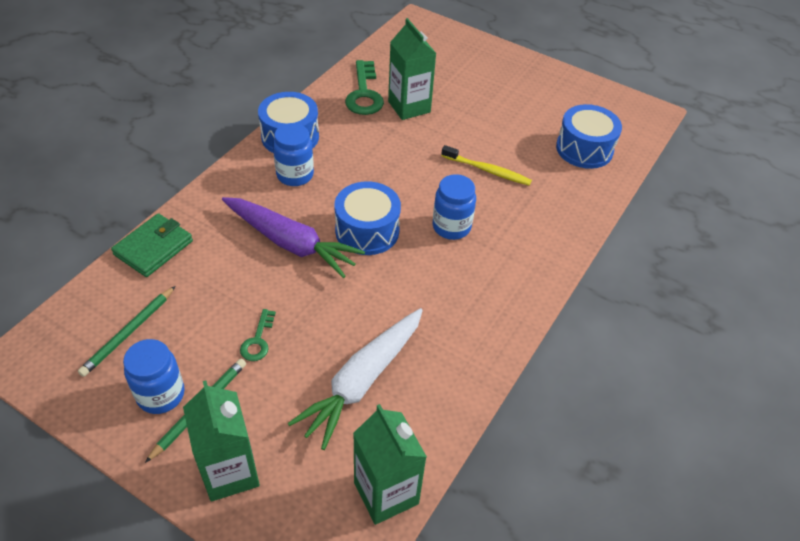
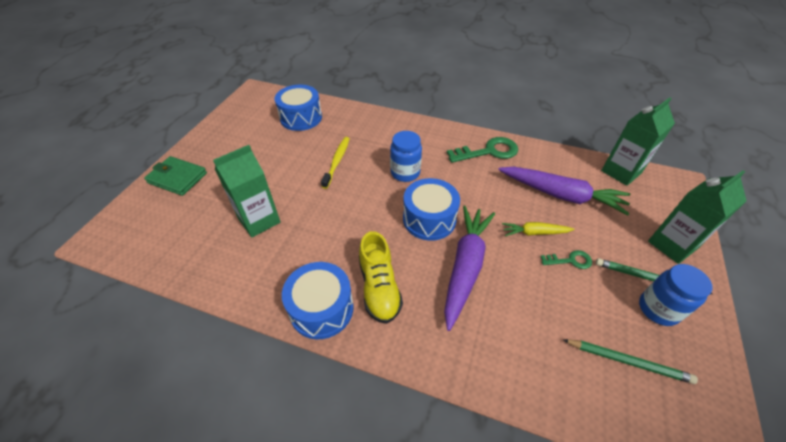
camera: 100 degrees left, 0 degrees up
(153, 248) = (527, 385): green wallet -> green wallet (177, 178)
(295, 175) = (379, 287): blue jar -> yellow shoe
(311, 322) = (534, 233): none -> yellow carrot
(362, 381) = (561, 195): white carrot -> purple carrot
(364, 94) = (239, 259): green key -> green key (488, 151)

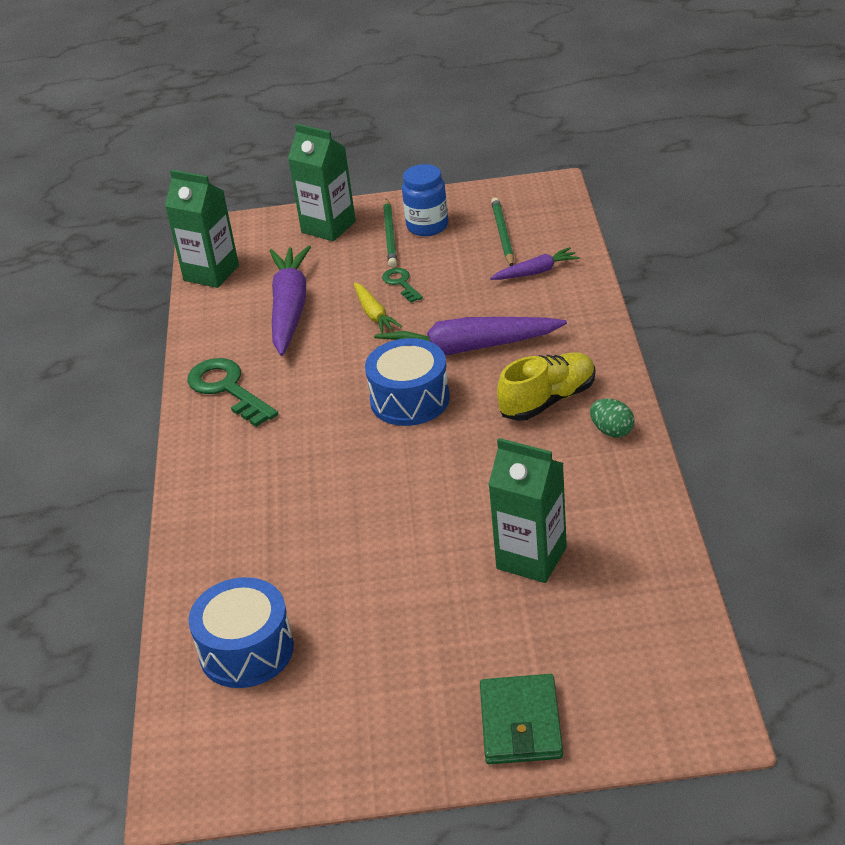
camera: 110 degrees left, 10 degrees down
(321, 309) = (612, 431): blue drum -> green egg
(337, 161) = (348, 538): yellow toothbrush -> none
(405, 173) = (329, 453): blue jar -> none
(552, 359) = (536, 272): none -> purple carrot

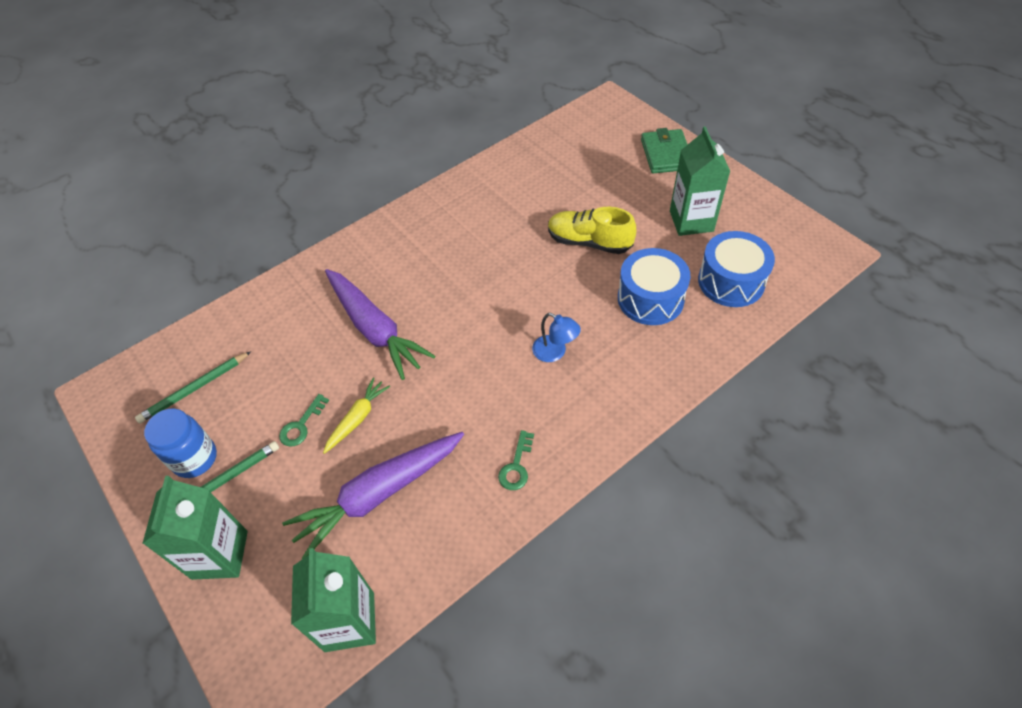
camera: 125 degrees left, 15 degrees up
(227, 389) = (516, 466): green key -> green key, size x0.54
(310, 459) = (555, 352): none -> blue lamp
(410, 399) = (454, 331): blue drum -> blue drum (650, 299)
(521, 723) = (666, 154): green wallet -> green wallet turned 60 degrees counterclockwise
(531, 558) = (557, 199): green carton -> green carton (691, 221)
(536, 272) = (248, 337): purple carrot -> none
(548, 400) = (410, 256): yellow shoe -> yellow shoe (589, 242)
(612, 431) = (423, 214): green egg -> none

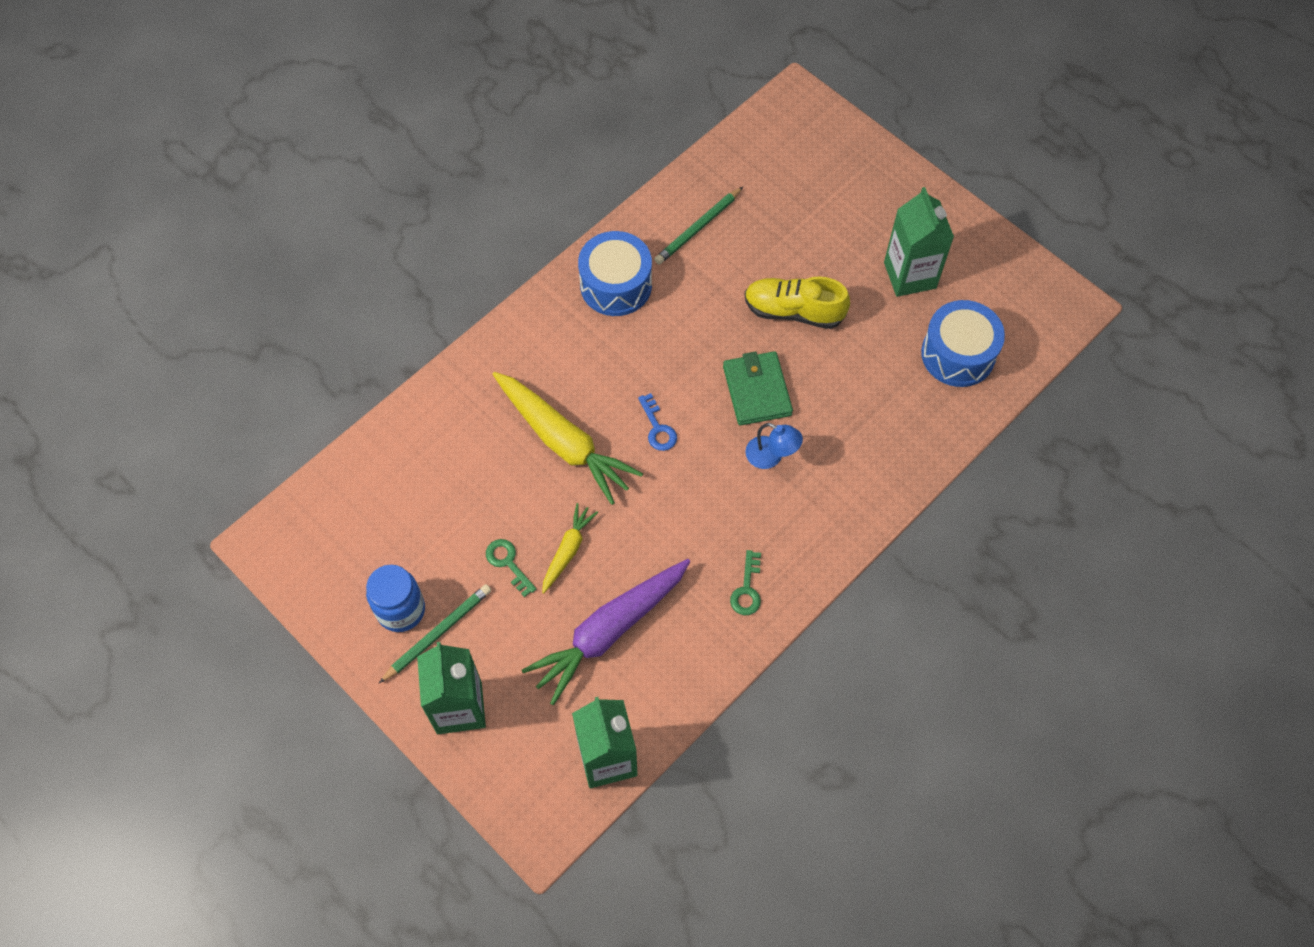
camera: 10 degrees left, 10 degrees up
(195, 389) = (375, 530): green pencil -> green pencil (698, 228)
(301, 425) = (508, 563): green key -> green key turned 120 degrees clockwise
(375, 329) = (564, 442): purple carrot -> yellow carrot
(458, 323) = (658, 428): none -> blue key
(650, 299) = (870, 382): blue drum -> blue drum (616, 285)
(666, 154) = (874, 179): green wallet -> green wallet (757, 391)

